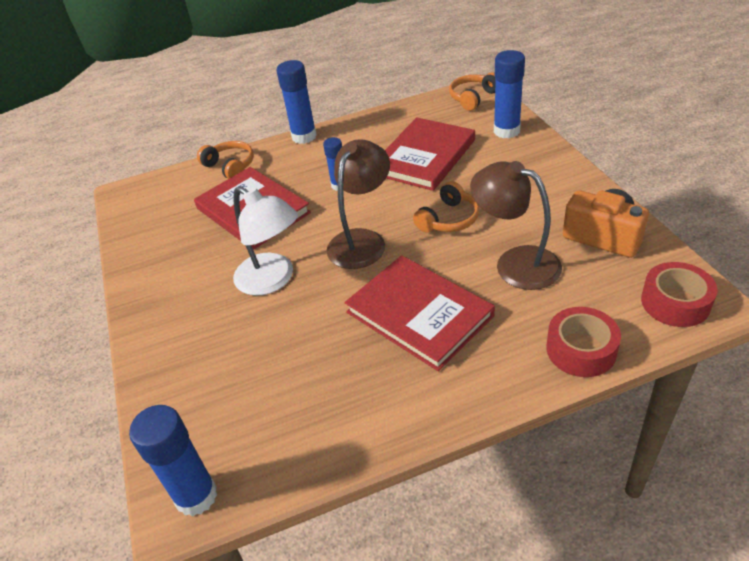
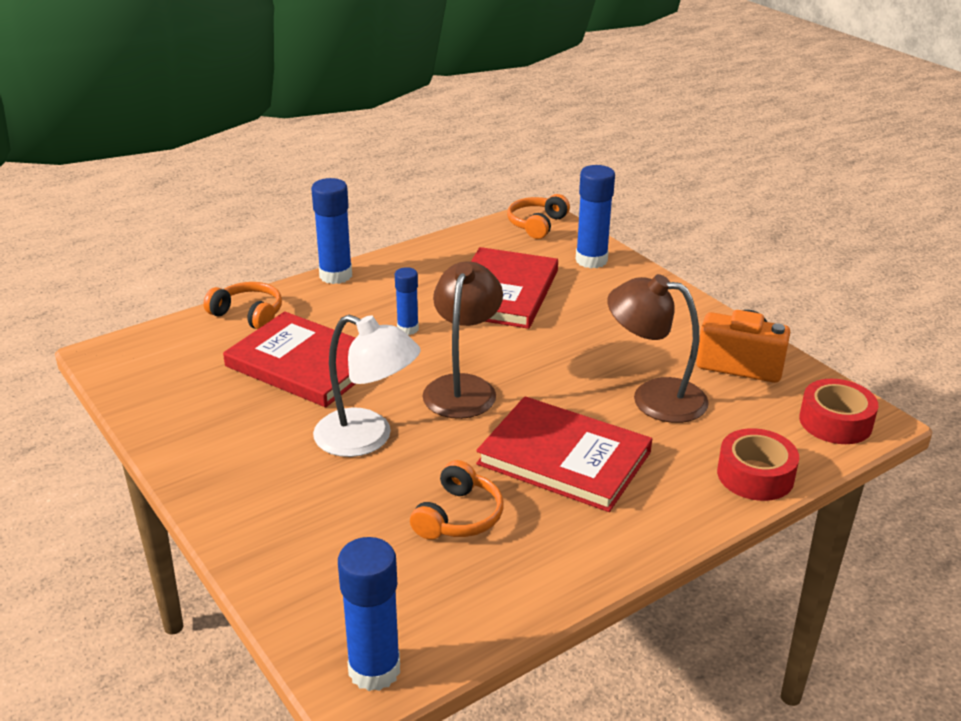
camera: 20 degrees left, 10 degrees down
(448, 219) = (559, 358): orange headphones -> orange headphones (458, 516)

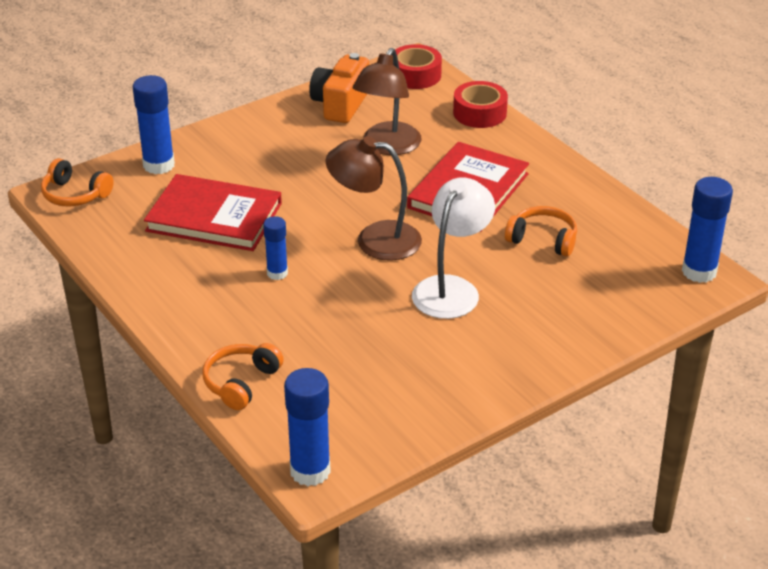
camera: 90 degrees left, 5 degrees up
(304, 364) = (337, 334): red book -> none
(335, 275) = (164, 327): blue glue stick -> blue glue stick (310, 471)

